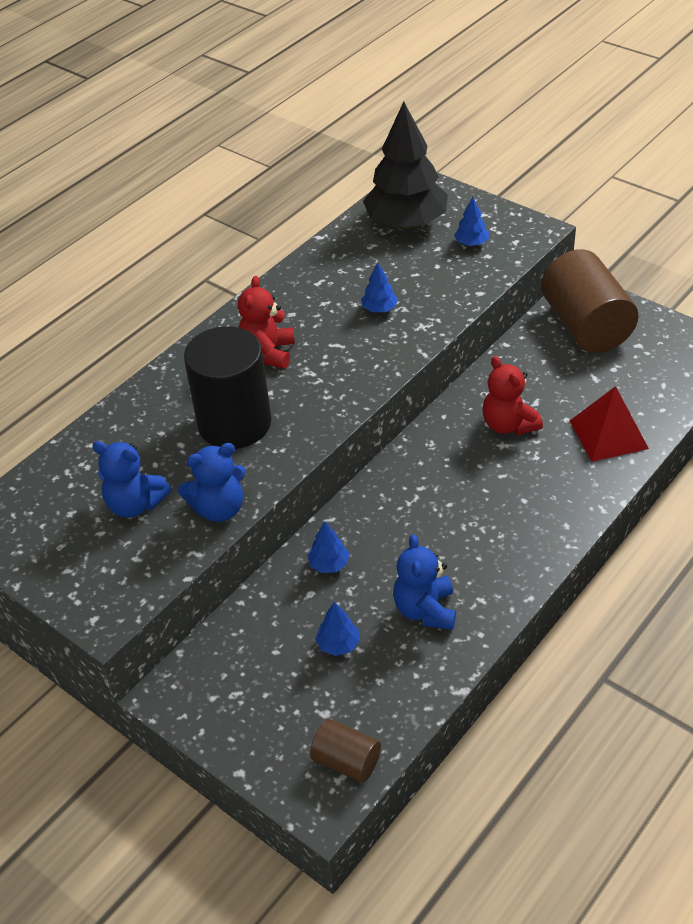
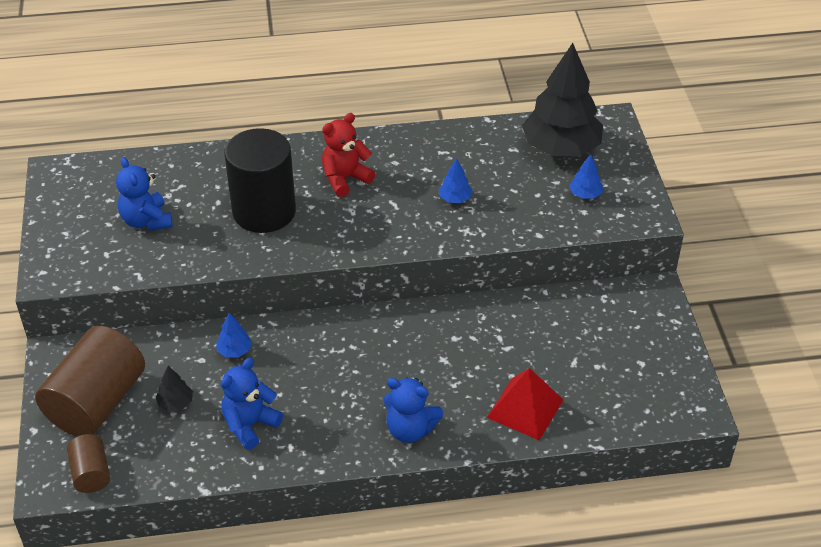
camera: 40 degrees right, 0 degrees up
(219, 509) = (185, 259): blue teddy bear -> blue teddy bear (410, 429)
(338, 644) = (175, 403): blue tree -> black tree
(508, 425) = (466, 349): red teddy bear -> none
(585, 326) = (622, 320): brown cylinder -> brown cylinder (97, 402)

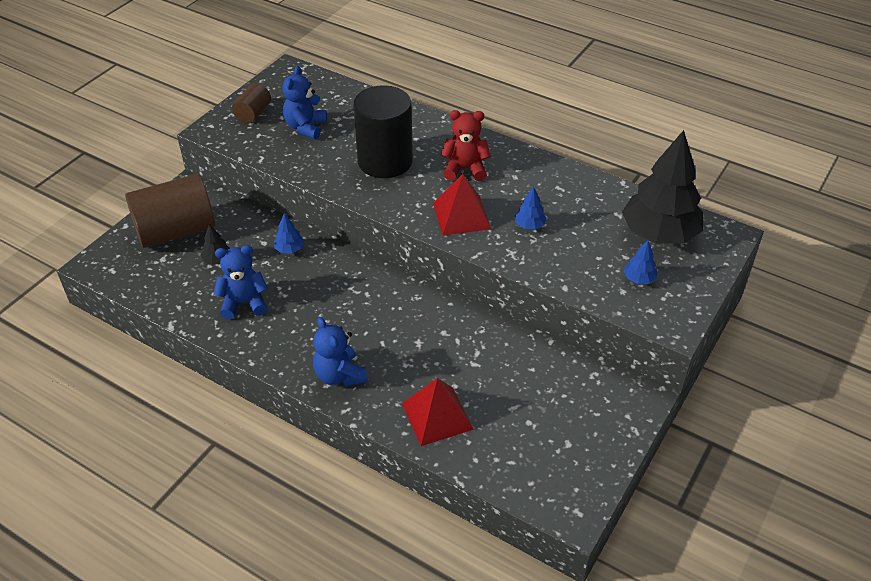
camera: 40 degrees right, 0 degrees up
(91, 473) = (123, 272): brown cylinder -> brown cylinder (253, 113)
(390, 222) = (461, 216): none -> red pyramid

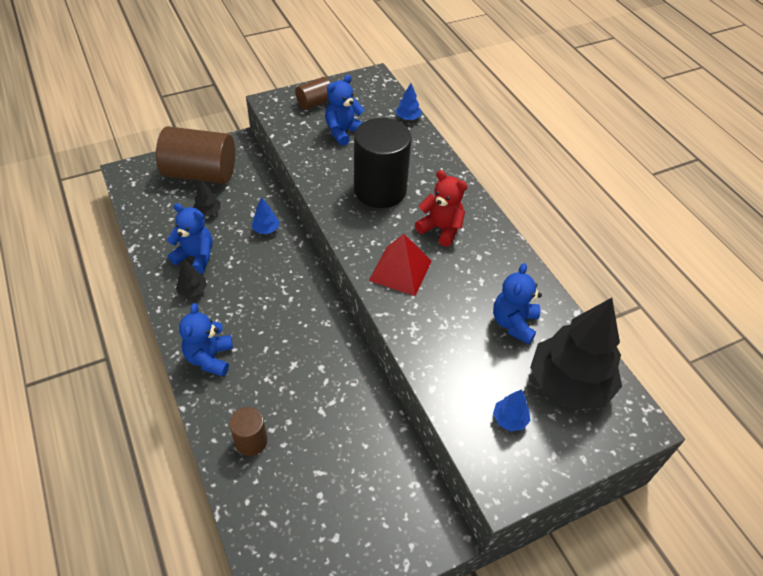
camera: 30 degrees right, 5 degrees up
(269, 331) = (192, 290): none -> black tree
(437, 416) = (251, 441): red pyramid -> brown cylinder
(529, 225) = (452, 310): blue tree -> blue tree (408, 118)
(584, 212) = (514, 323): none -> blue teddy bear

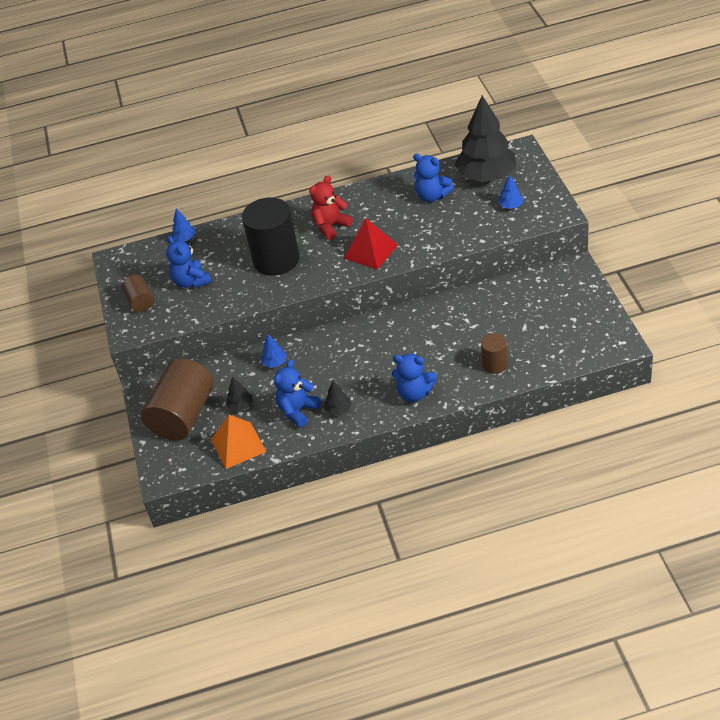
camera: 70 degrees left, 5 degrees down
(155, 217) = (238, 445): none -> orange pyramid

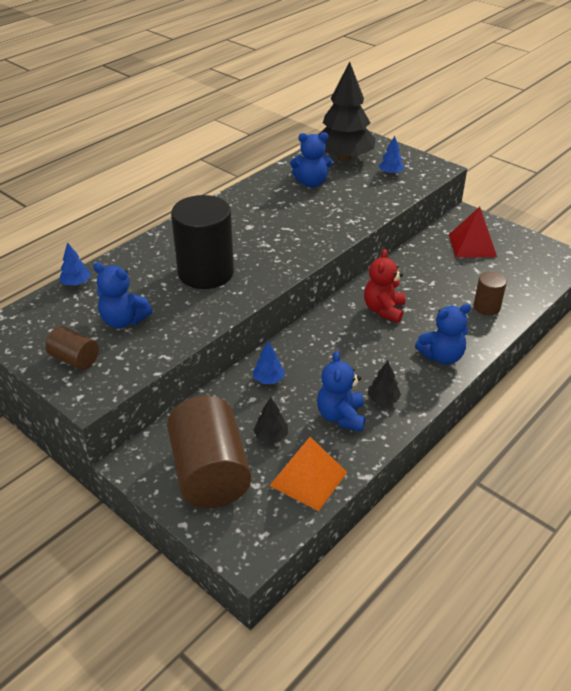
camera: 40 degrees left, 5 degrees down
(331, 226) = (236, 230): red teddy bear -> red teddy bear (384, 310)
(370, 251) = (299, 239): red pyramid -> red pyramid (472, 245)

